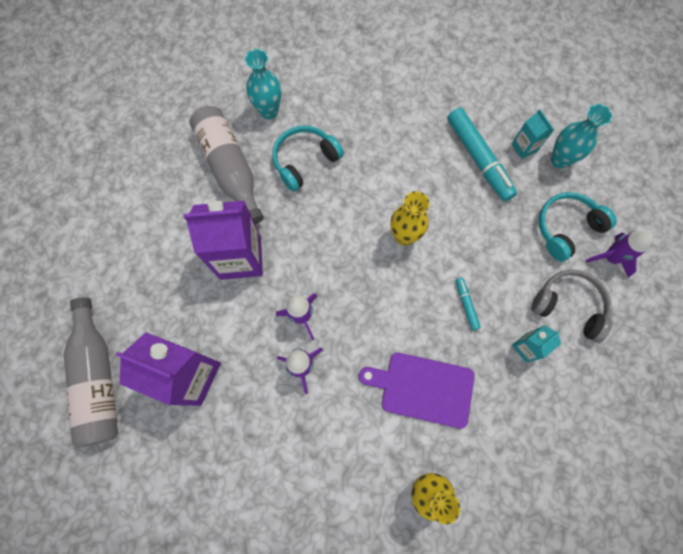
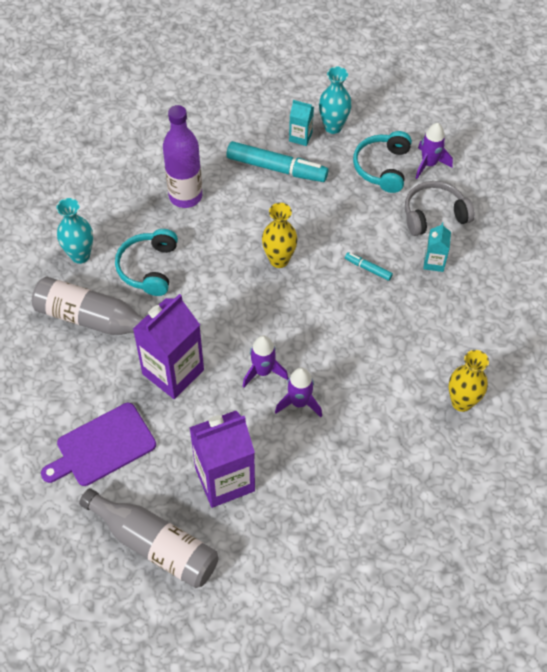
camera: 45 degrees left, 15 degrees down
(387, 125) = (185, 196): none -> purple bottle
(422, 388) = (395, 344): purple cutting board -> purple cutting board (102, 446)

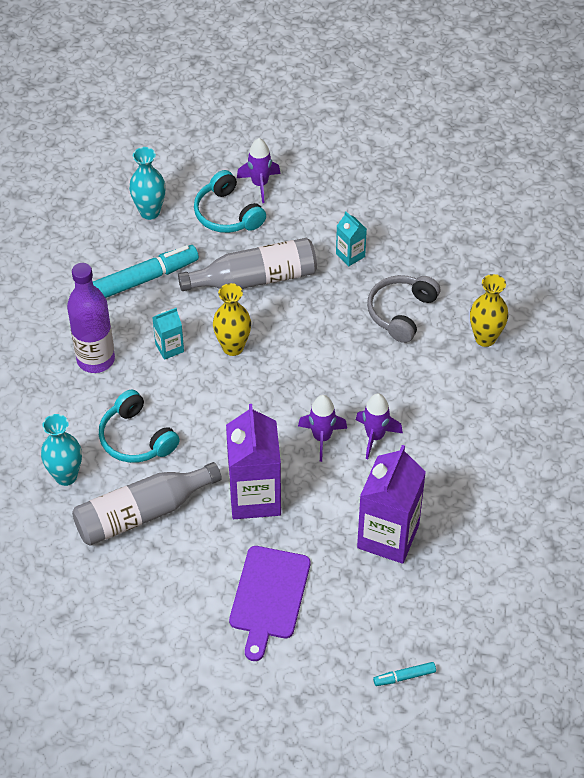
camera: 45 degrees left, 5 degrees down
(155, 544) = (394, 625): grey bottle -> grey bottle (255, 279)
(300, 137) = (133, 240): turquoise carton -> turquoise carton (169, 348)
(368, 268) = (308, 299): turquoise marker -> turquoise marker (404, 676)
(434, 215) = (309, 220): grey headphones -> grey headphones (401, 312)

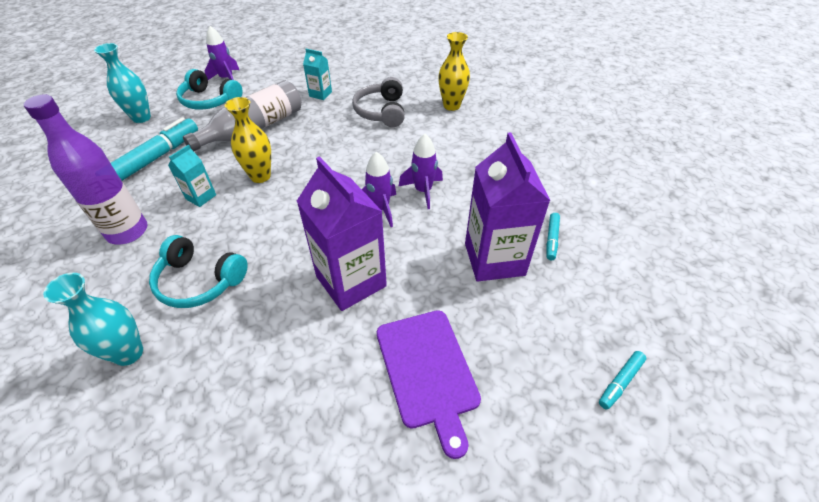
camera: 30 degrees left, 5 degrees down
(142, 513) = (238, 351): grey bottle -> none
(455, 543) = (551, 239): none -> turquoise marker

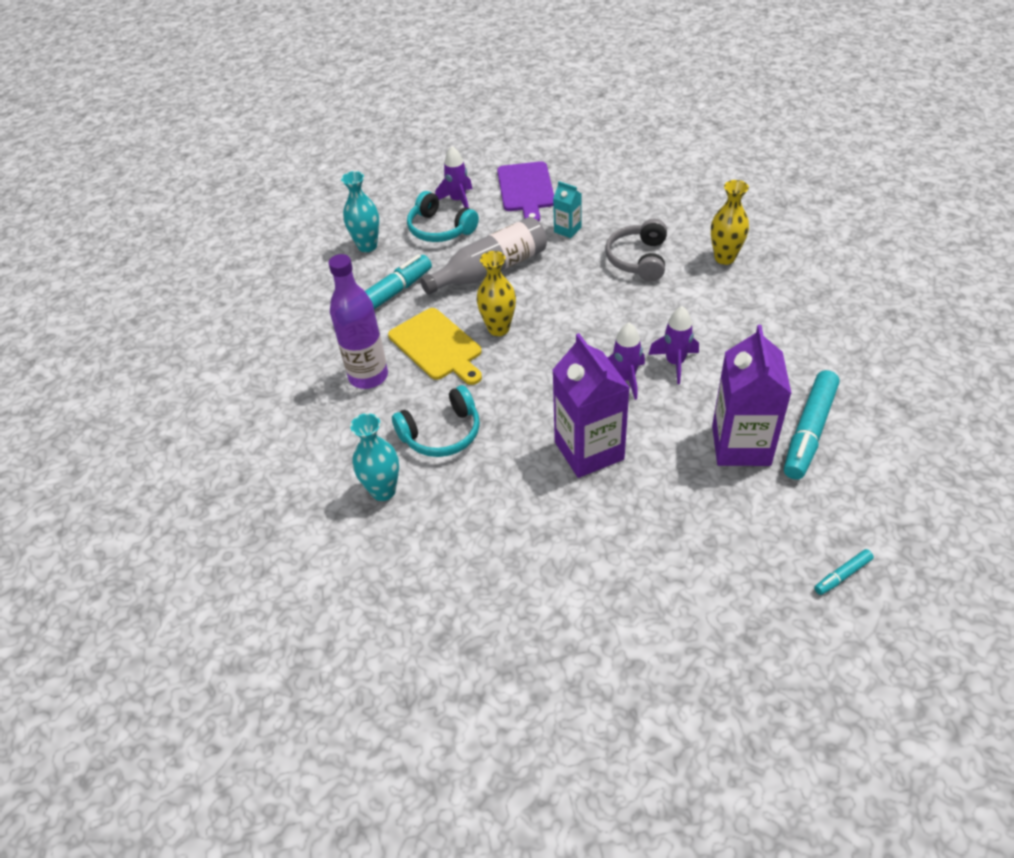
camera: 15 degrees right, 0 degrees up
(199, 281) = (441, 433): turquoise headphones -> turquoise headphones turned 60 degrees counterclockwise
(201, 197) = (437, 346): turquoise carton -> yellow cutting board
(428, 371) = (656, 541): purple cutting board -> purple cutting board (526, 189)
(551, 239) = (809, 431): turquoise marker -> turquoise marker, size x2.14

